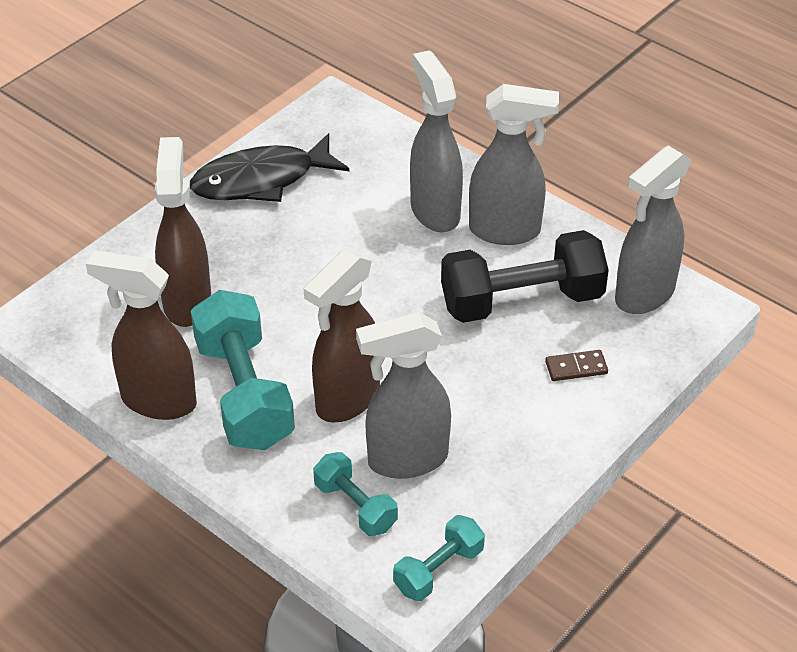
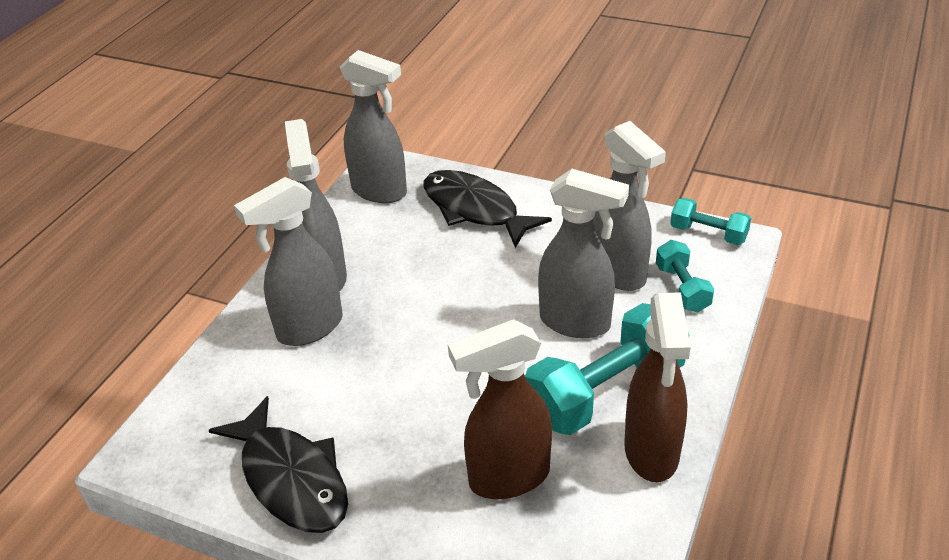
camera: 105 degrees left, 5 degrees down
(346, 400) = (576, 323): brown spray bottle -> grey spray bottle
(355, 506) = (682, 288): turquoise dumbbell -> turquoise dumbbell turned 45 degrees counterclockwise
(522, 301) = (411, 251): black dumbbell -> none
(576, 368) = (475, 209): brown domino -> black fish

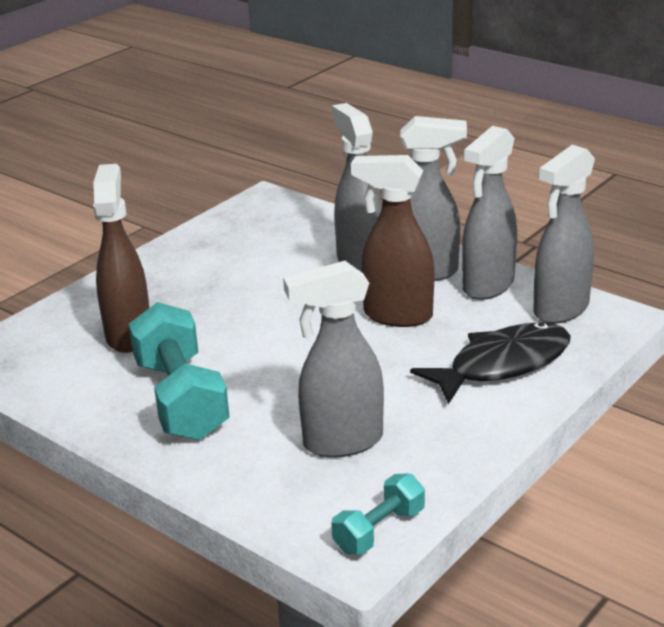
camera: 105 degrees right, 10 degrees down
(291, 479) = (200, 249): black fish -> none
(576, 323) = (281, 399): grey spray bottle -> grey spray bottle (487, 286)
(651, 453) = (96, 409): brown spray bottle -> brown spray bottle (396, 316)
(682, 288) = (291, 481): turquoise dumbbell -> none

